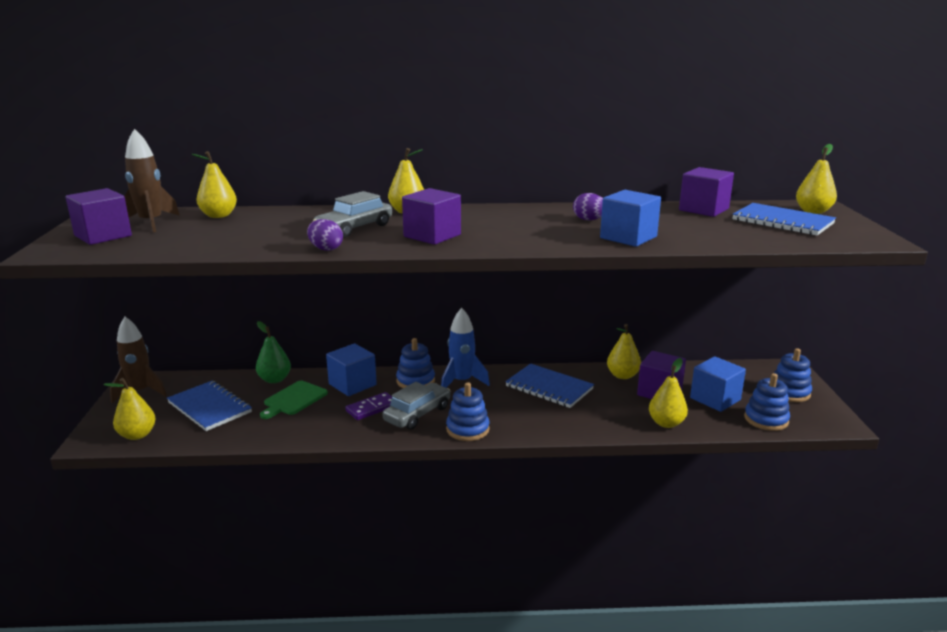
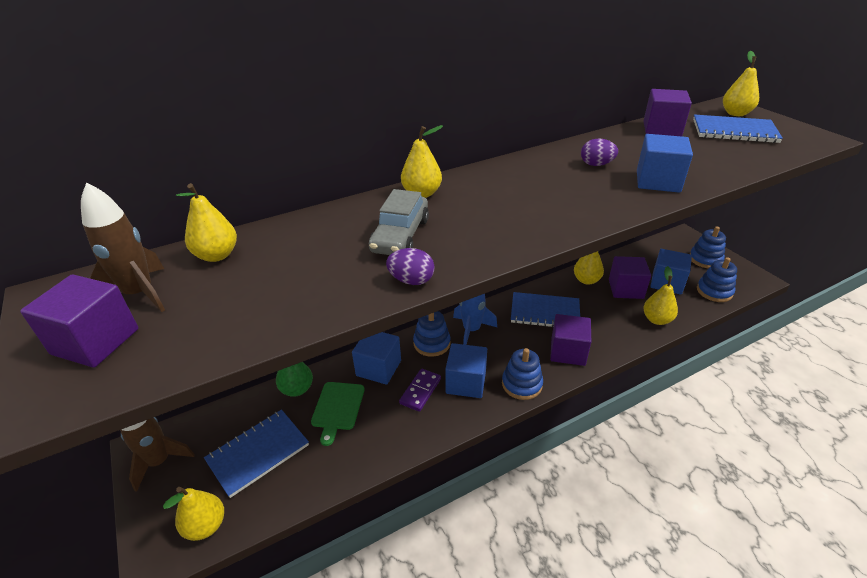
camera: 25 degrees left, 15 degrees up
(209, 407) = (258, 453): blue notebook -> blue notebook turned 60 degrees counterclockwise
(417, 414) = (466, 382): grey car -> blue cube
(432, 236) = (492, 226): purple cube -> purple cube (568, 351)

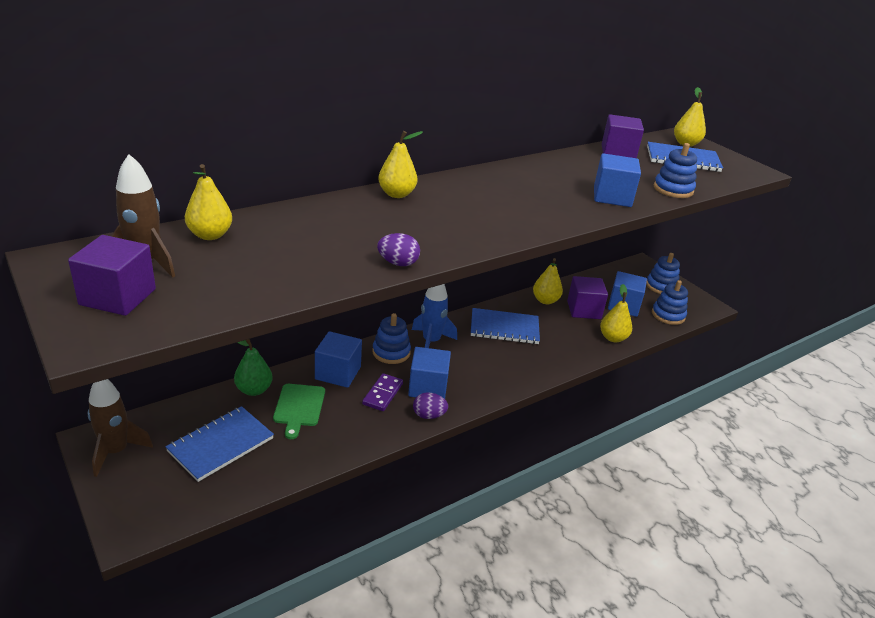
camera: 10 degrees left, 5 degrees down
(205, 526) = (176, 505): yellow pear -> none
(400, 235) = (382, 228): grey car -> none
(522, 384) = (483, 390): blue stacking toy -> blue stacking toy (673, 189)
(568, 351) = (527, 363): purple cube -> none
(596, 164) = (557, 179): purple egg -> purple egg (429, 415)

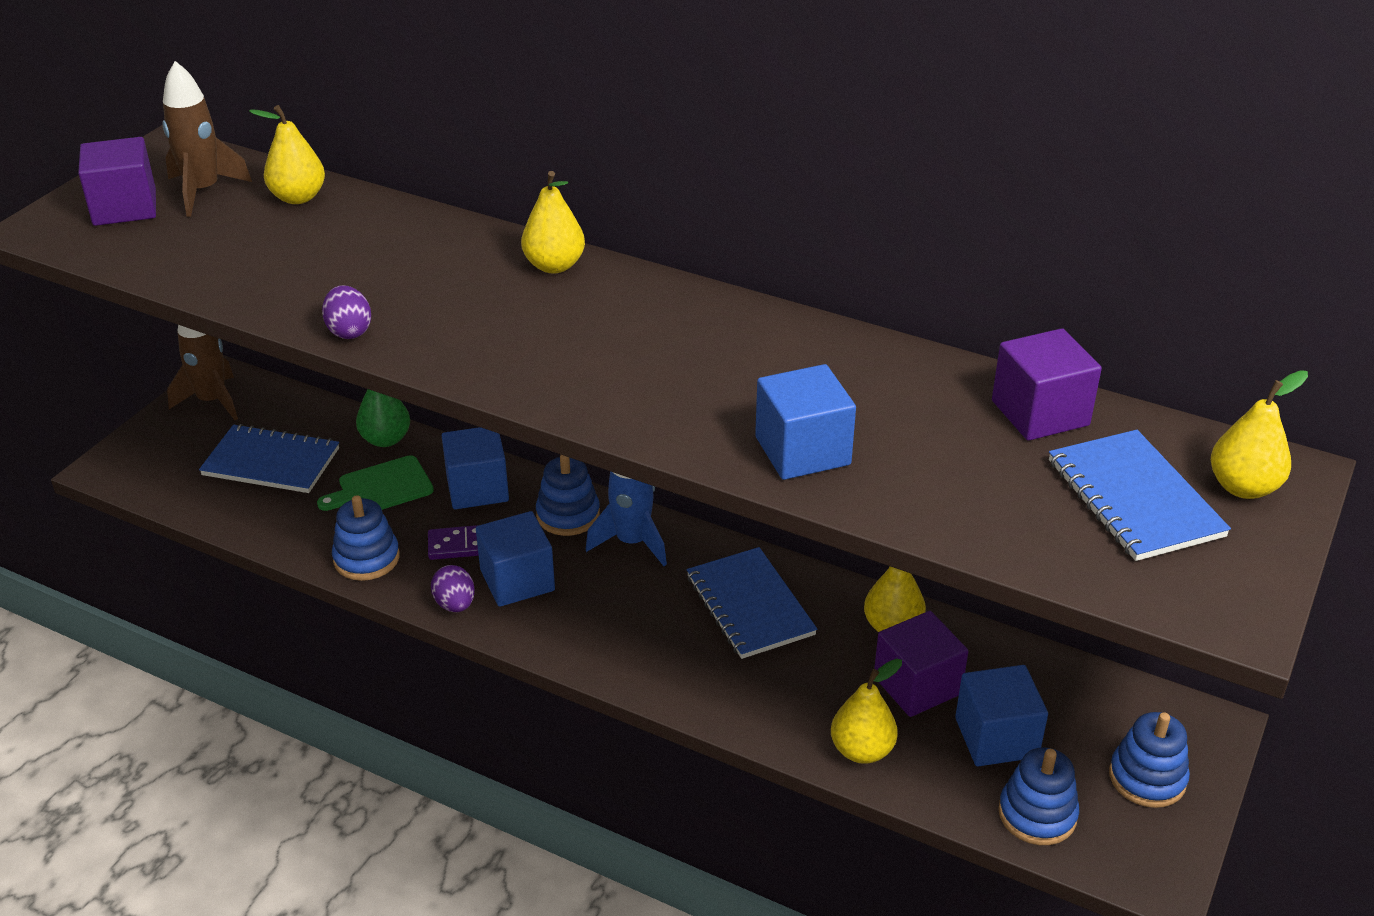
camera: 65 degrees right, 5 degrees up
(673, 189) = (938, 514): blue stacking toy -> blue stacking toy (366, 558)

